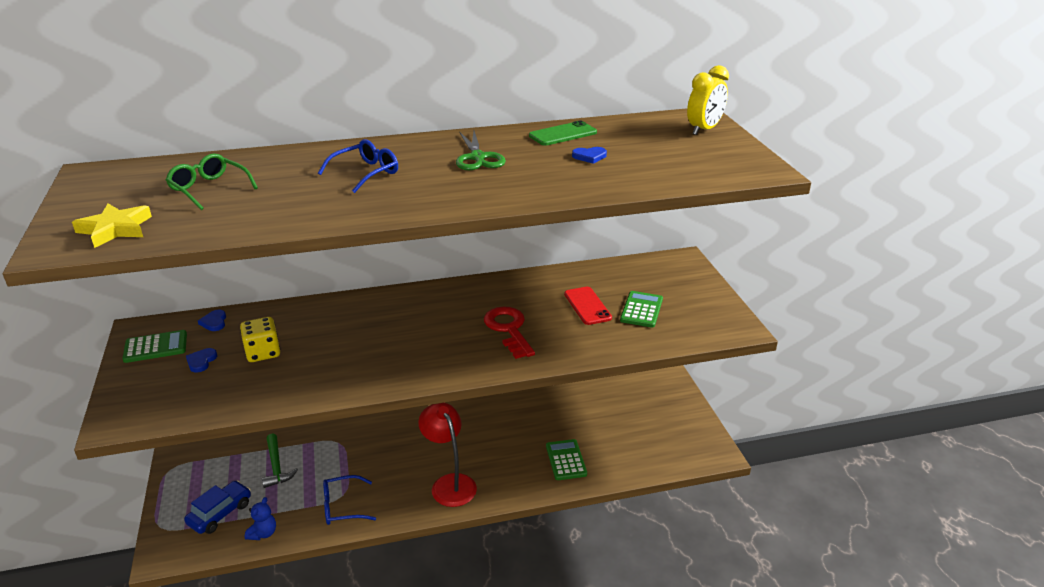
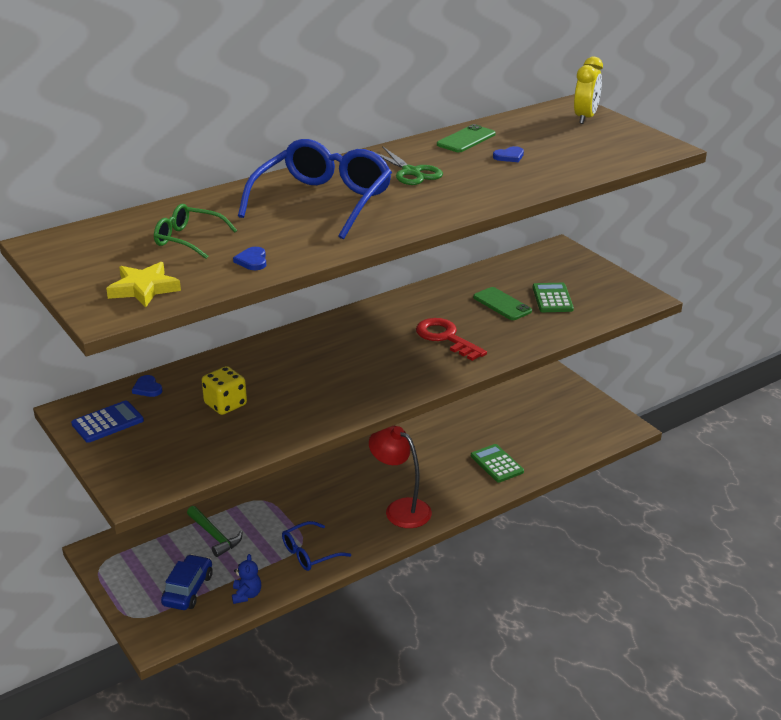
camera: 20 degrees left, 0 degrees up
(155, 347) = (107, 422): green calculator -> blue calculator
(201, 361) = (169, 425): blue heart -> blue heart (252, 261)
(365, 173) = (323, 202): blue glasses -> blue glasses, size x1.93
(587, 306) = (502, 304): red phone -> green phone

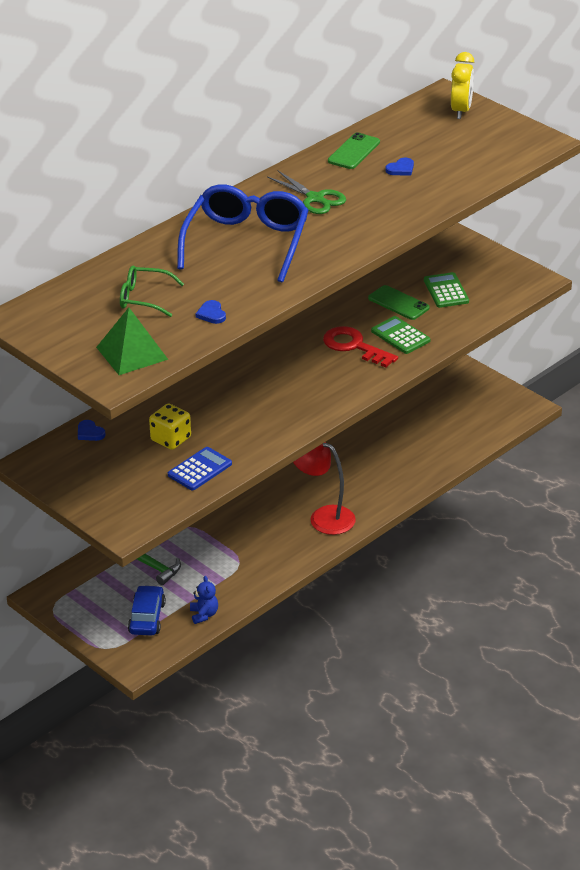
camera: 10 degrees left, 5 degrees up
(107, 422) = (69, 470): blue calculator -> blue calculator (200, 469)
(144, 289) = (132, 353): yellow star -> green pyramid
(309, 553) = (250, 570): blue glasses -> none
(497, 464) = (406, 460): green calculator -> green calculator (400, 336)

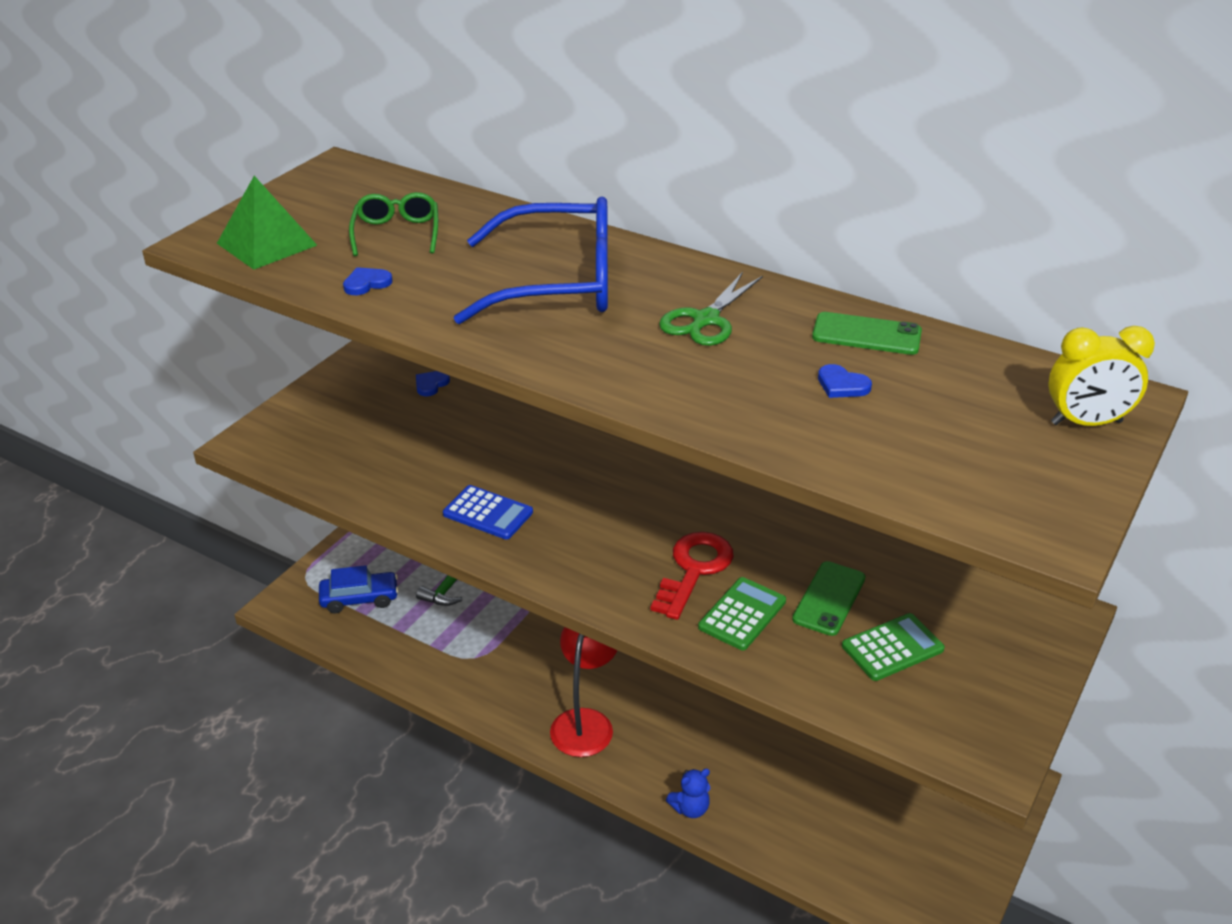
camera: 75 degrees right, 0 degrees up
(171, 439) = (430, 445): yellow dice -> none
(200, 469) = (371, 478): blue calculator -> blue calculator (488, 513)
(204, 615) = (371, 645): blue teddy bear -> blue teddy bear (690, 808)

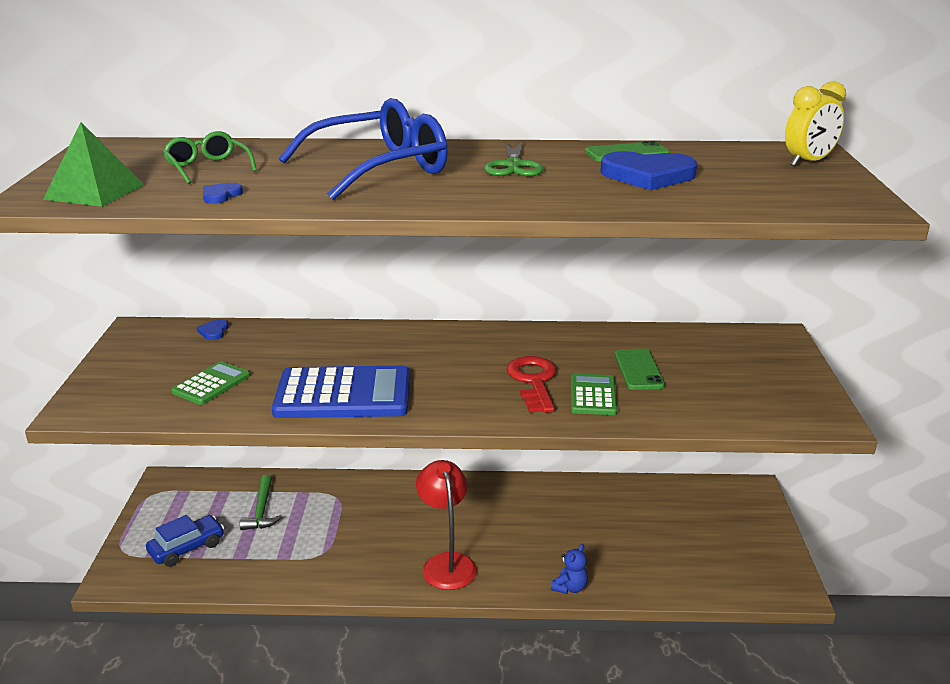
camera: 30 degrees left, 10 degrees down
(488, 513) = (343, 394): blue calculator -> blue calculator, size x1.88
(842, 385) = (648, 175): blue heart -> blue heart, size x2.21
(892, 648) = (706, 382): green calculator -> green calculator (211, 384)

